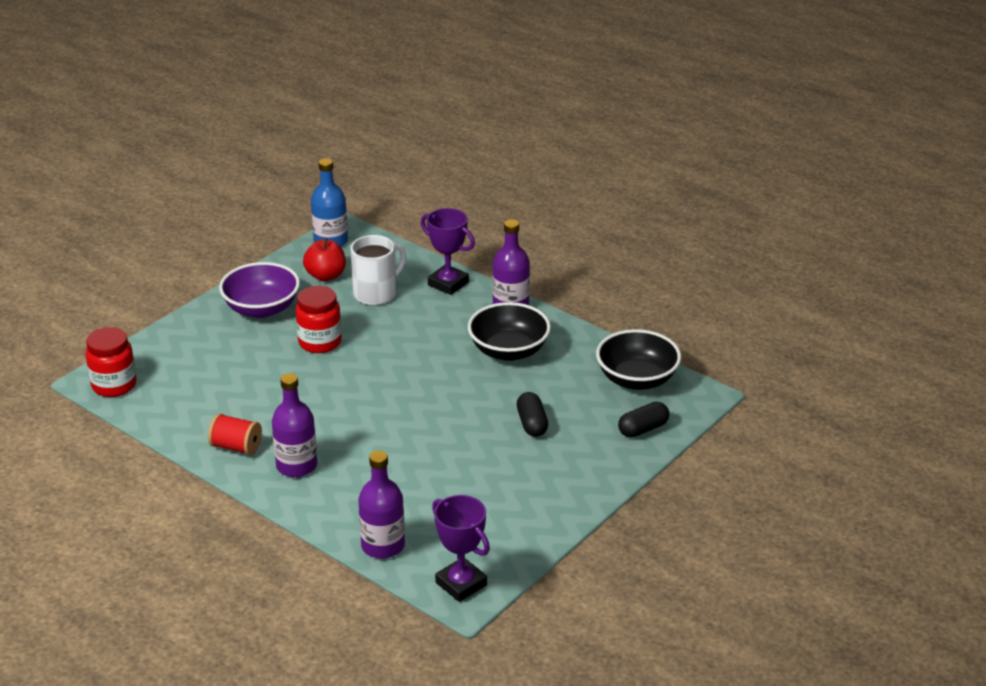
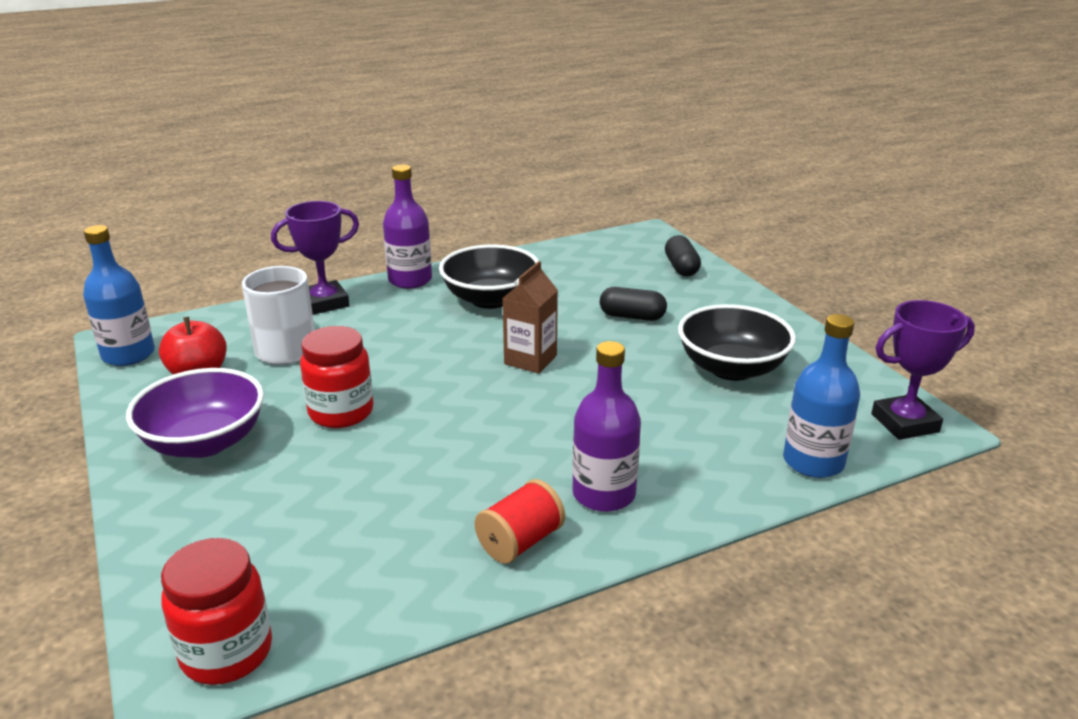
camera: 65 degrees left, 5 degrees down
(383, 546) = (813, 462): purple bottle -> blue bottle
(432, 395) = (530, 360): none -> brown carton
(637, 379) = (599, 252): black bowl -> black bowl (731, 368)

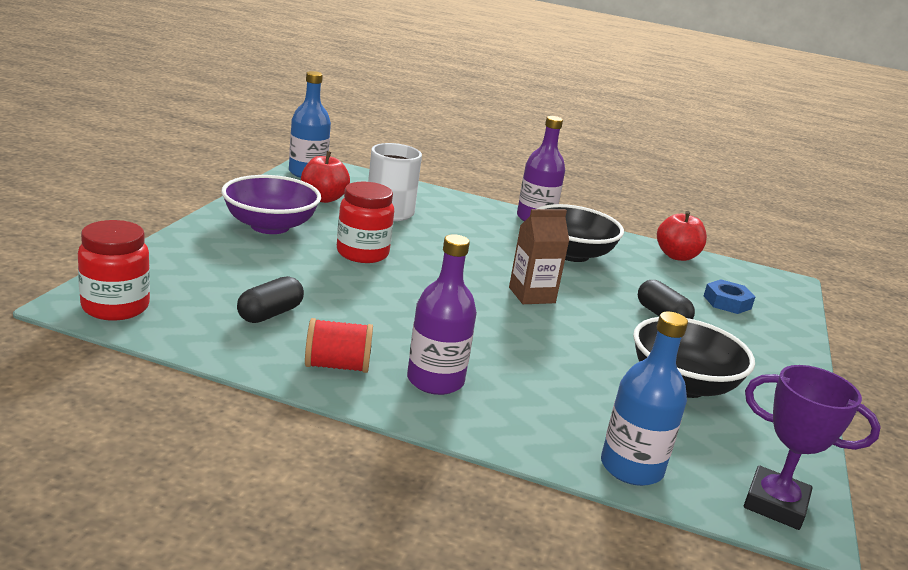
camera: 40 degrees right, 5 degrees down
(325, 303) = (457, 203): purple trophy -> none
(556, 253) = (676, 256): none -> red apple
(646, 276) = (727, 302): none -> blue nut
(681, 267) = (771, 313): black capsule -> black capsule (270, 314)

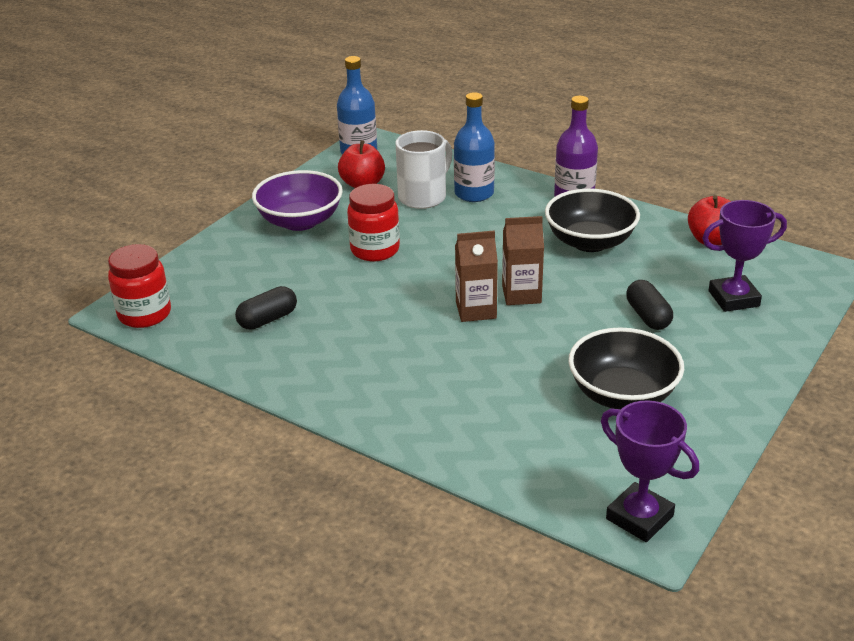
camera: 20 degrees right, 10 degrees up
(337, 366) = (306, 372): red spool -> none
(435, 380) = (385, 387): purple bottle -> none
(494, 308) = (476, 310): none -> brown carton
(631, 467) = (522, 477): blue bottle -> blue bottle (474, 193)
(727, 302) = (733, 298): blue nut -> purple trophy

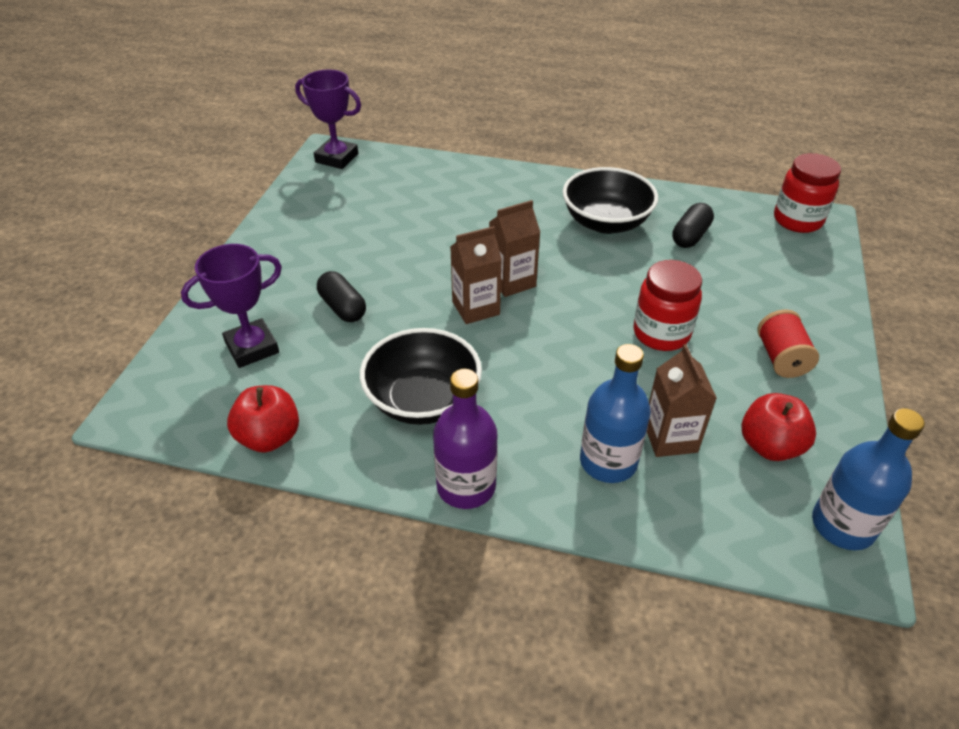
camera: 160 degrees right, 10 degrees up
(300, 221) = (781, 358): purple bowl -> red spool
(423, 197) = (670, 438): white mug -> brown carton
(622, 394) = (358, 230): black bowl -> black bowl (606, 222)

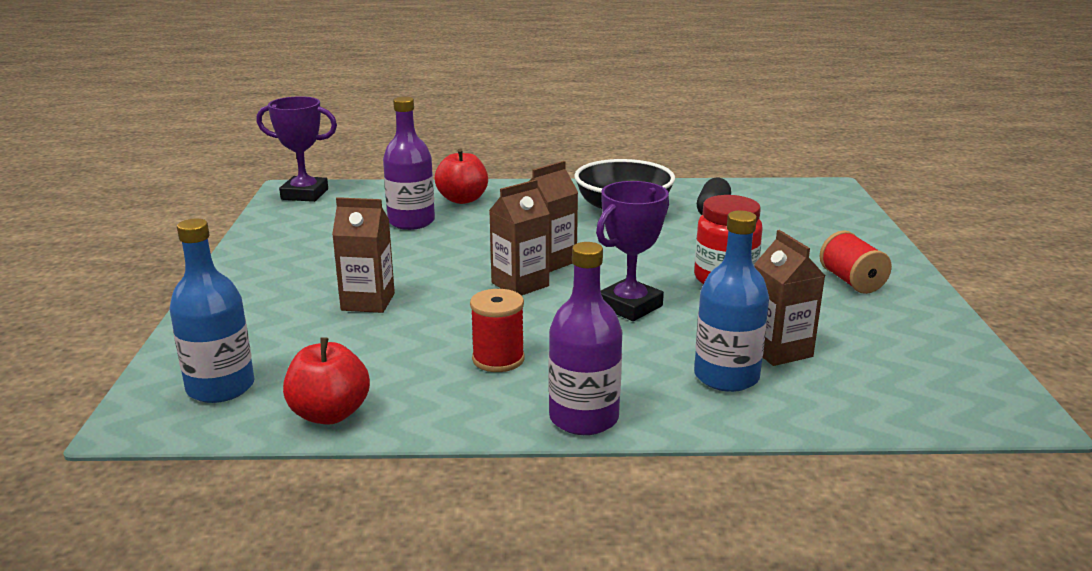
camera: 15 degrees left, 20 degrees down
(252, 348) = (273, 346): purple trophy -> purple trophy (630, 306)
(342, 308) = (368, 302): black capsule -> brown carton
(413, 209) = (411, 222): none -> purple bottle
(423, 400) = (498, 359): black bowl -> red spool
(770, 446) = (879, 342): red apple -> red apple (462, 199)
(797, 220) = (808, 190): red jar -> none
(842, 525) = (984, 386): blue bottle -> blue bottle (220, 387)

